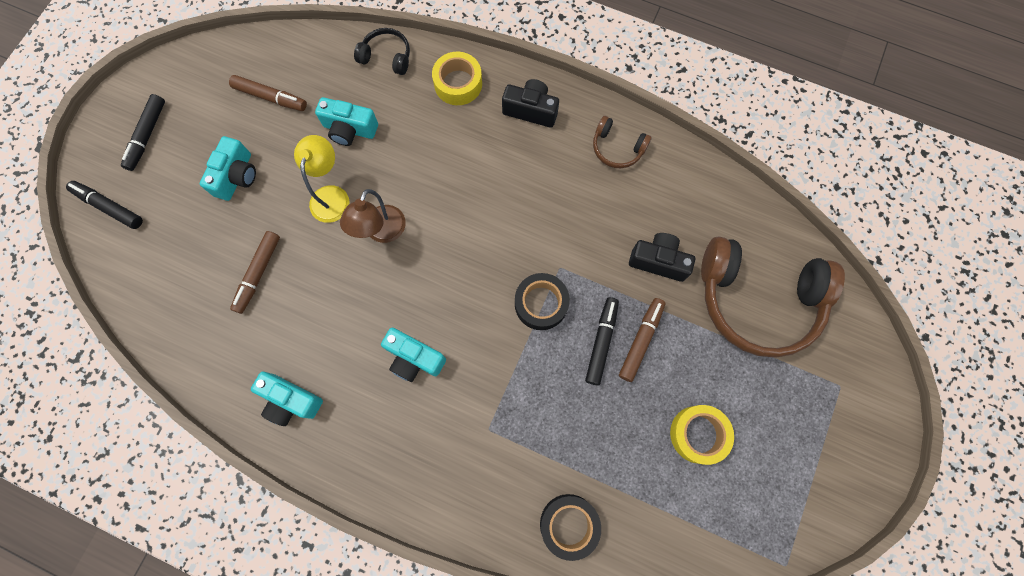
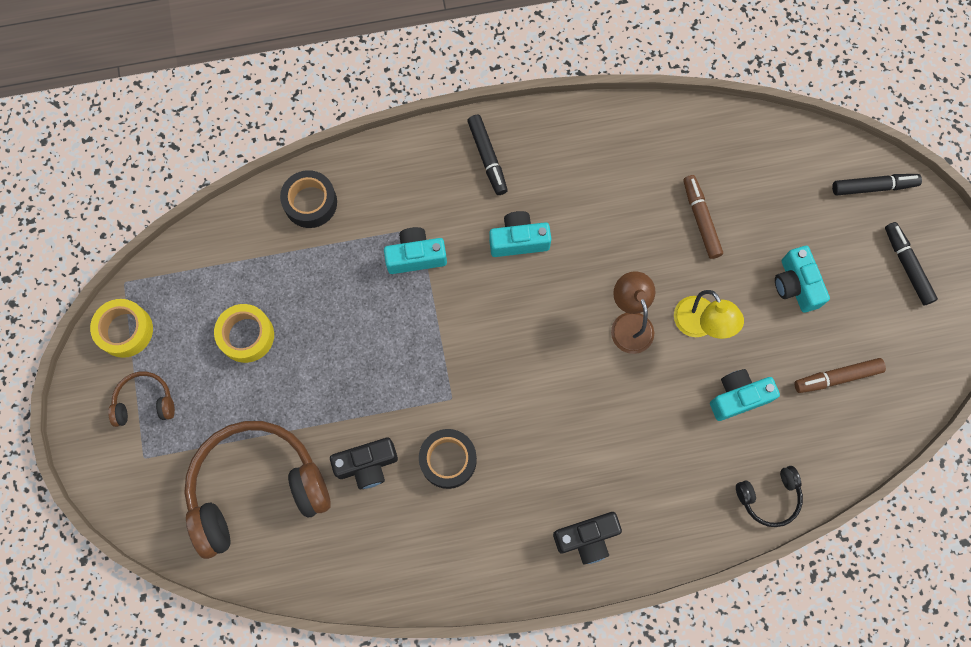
camera: 145 degrees right, 0 degrees up
(291, 400) = (589, 147): turquoise camera -> turquoise camera (416, 256)
(458, 84) = (678, 517): yellow tape -> yellow tape (125, 330)
(541, 304) = (446, 355): black tape -> black tape (448, 460)
(601, 342) = (373, 357): black marker -> black marker (487, 157)
(617, 148) = (476, 555): brown headphones -> brown headphones (144, 402)
(641, 340) = (340, 381): brown marker -> none

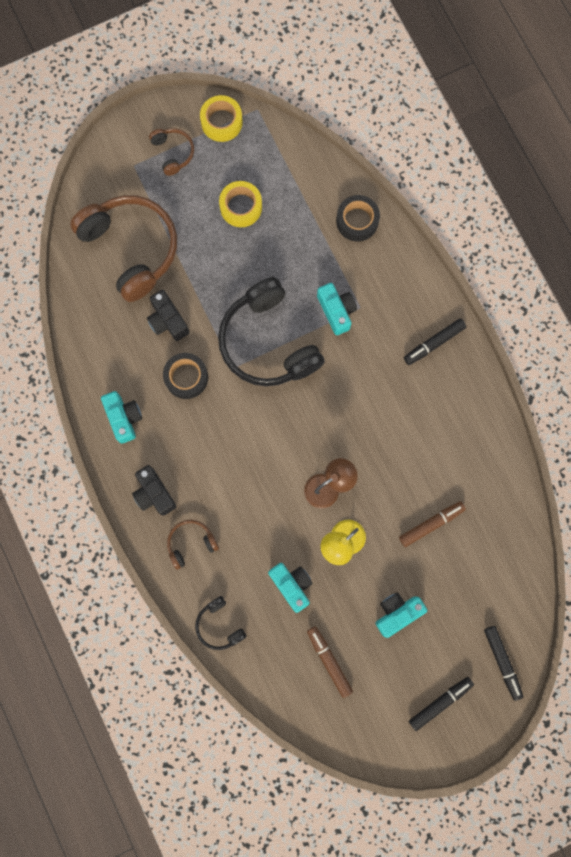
camera: 75 degrees right, 5 degrees up
(431, 347) = (268, 342): none -> black headphones
(518, 240) = (371, 385): turquoise camera -> turquoise camera (124, 418)
(660, 507) = (191, 543): none -> brown headphones

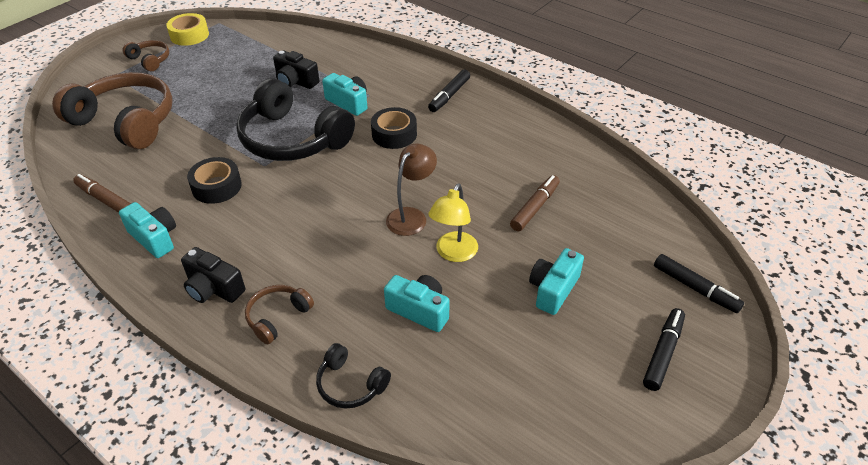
camera: 25 degrees left, 35 degrees down
(168, 321) = (181, 155): black camera -> black camera (295, 81)
(241, 207) = (227, 71): yellow tape -> none
(329, 661) = (508, 366): brown marker -> brown marker (105, 200)
(357, 221) = (337, 52): black tape -> black tape (394, 134)

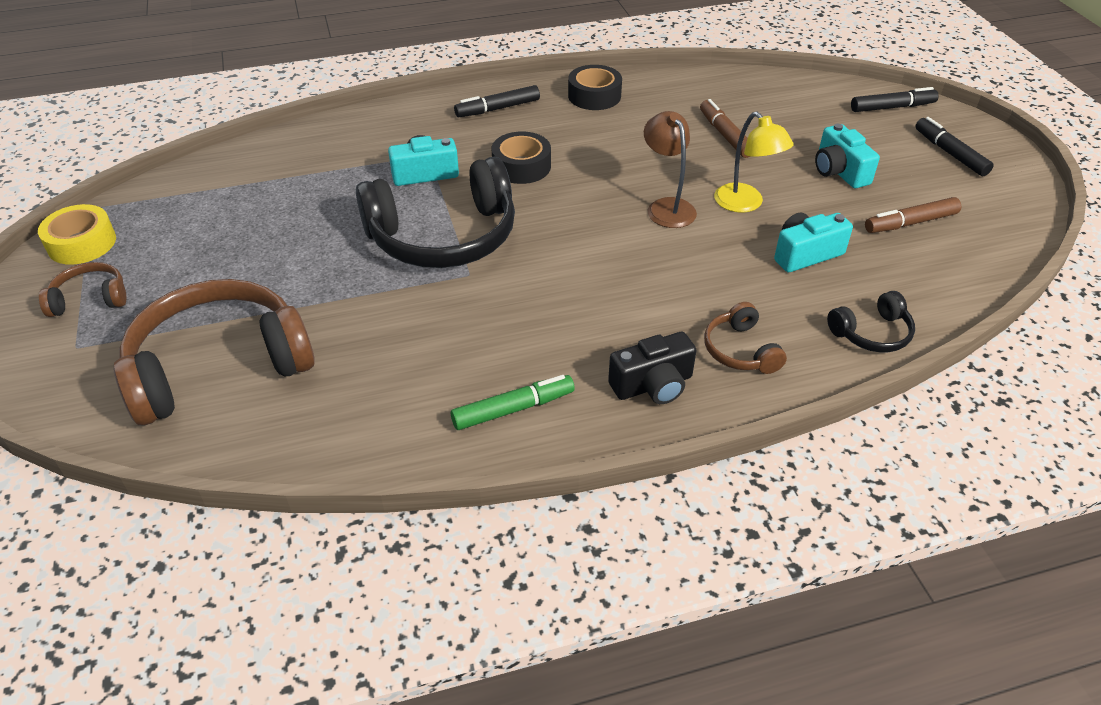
camera: 55 degrees left, 0 degrees up
(105, 200) = (382, 435): brown marker -> brown marker (910, 223)
(154, 238) = (513, 409): turquoise camera -> green marker
(216, 186) = (467, 325): black tape -> black tape (594, 96)
(295, 81) = (328, 194): black camera -> none
(449, 96) = (497, 109): black marker -> black marker turned 90 degrees clockwise

